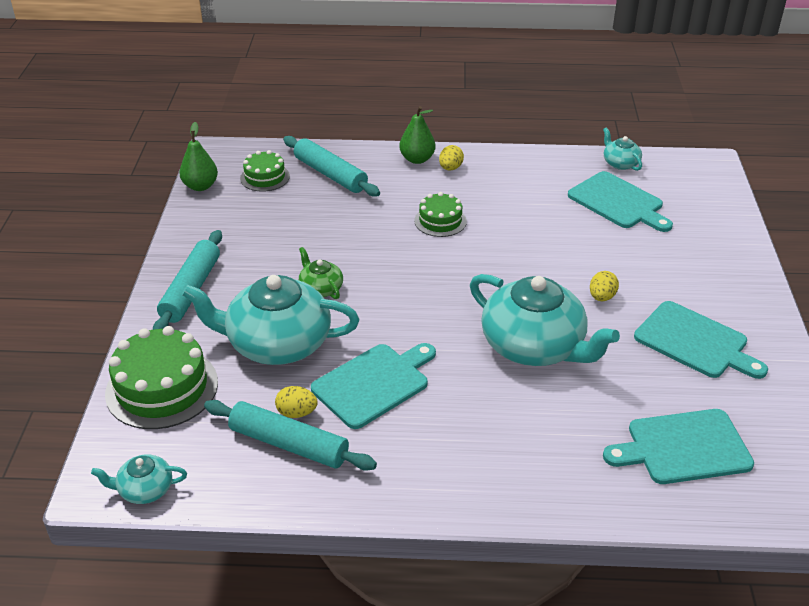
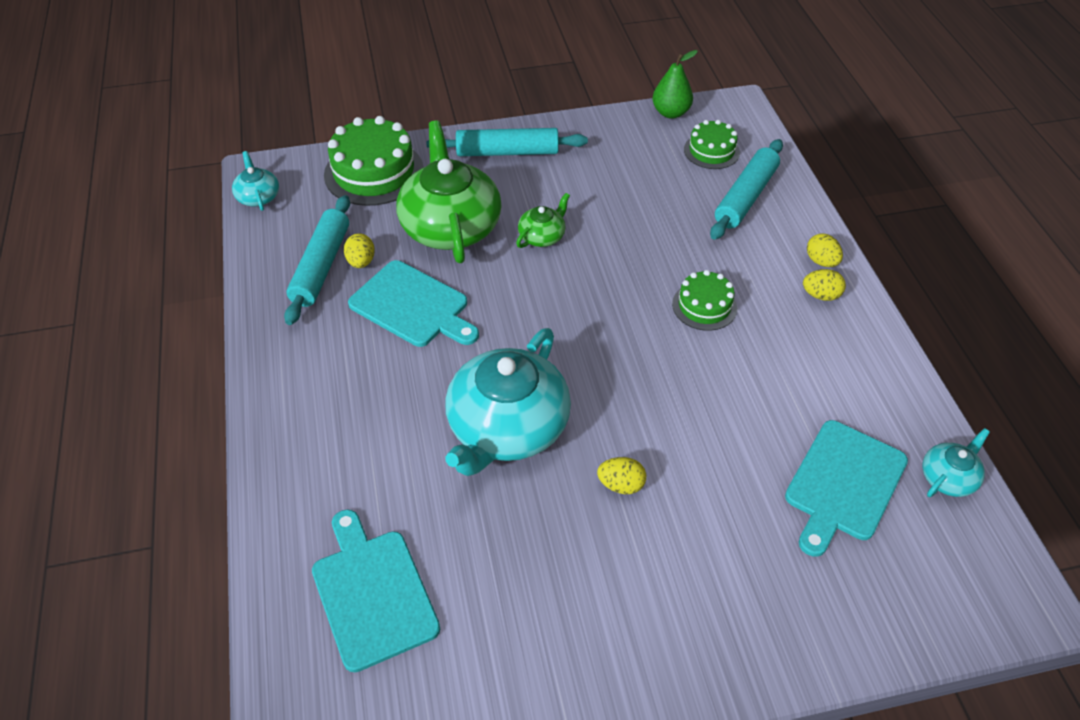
camera: 75 degrees right, 10 degrees up
(277, 343) = (450, 226): turquoise teapot -> green teapot
(417, 159) = (821, 261): green pear -> yellow egg
(695, 342) = (567, 598): turquoise cutting board -> none

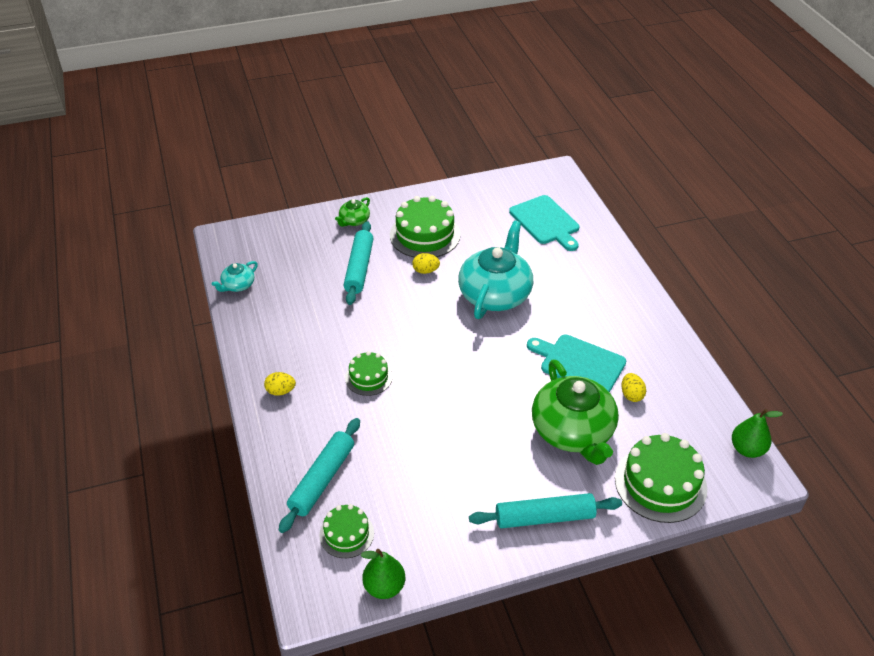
camera: 175 degrees right, 5 degrees down
(258, 197) = (747, 449): turquoise teapot -> green pear
(321, 266) = (659, 389): turquoise rolling pin -> turquoise rolling pin (359, 268)
(542, 236) = (496, 427): green teapot -> green teapot (354, 221)
(620, 575) = (425, 235): none -> green cake
(821, 261) = (272, 419): yellow egg -> none
(843, 484) = (299, 279): turquoise cutting board -> none

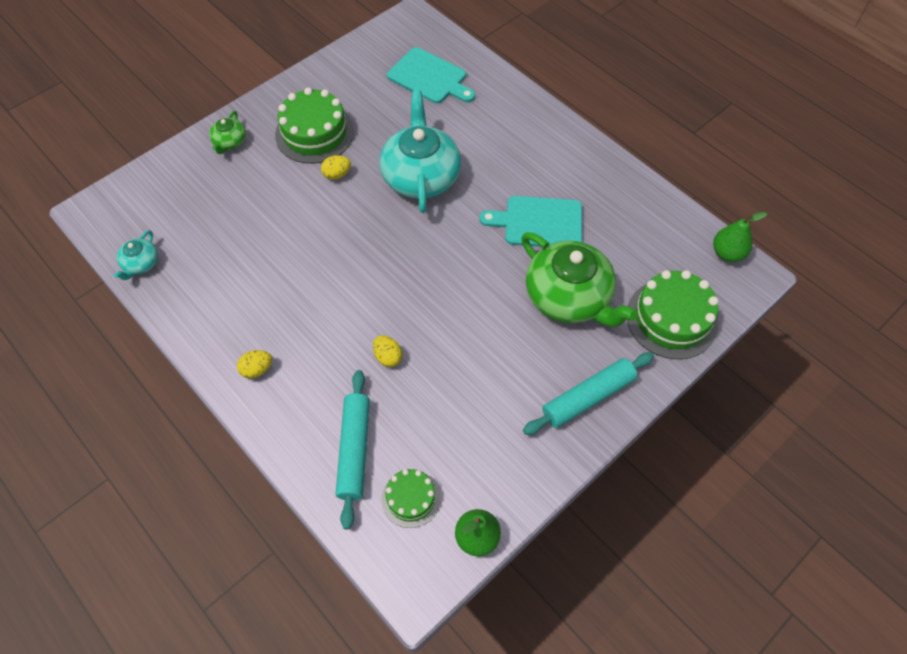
camera: 25 degrees left, 15 degrees up
(359, 268) = (265, 196): turquoise rolling pin -> none
(368, 377) = (341, 317): green cake -> none
(631, 395) = (602, 237): yellow egg -> yellow egg (388, 357)

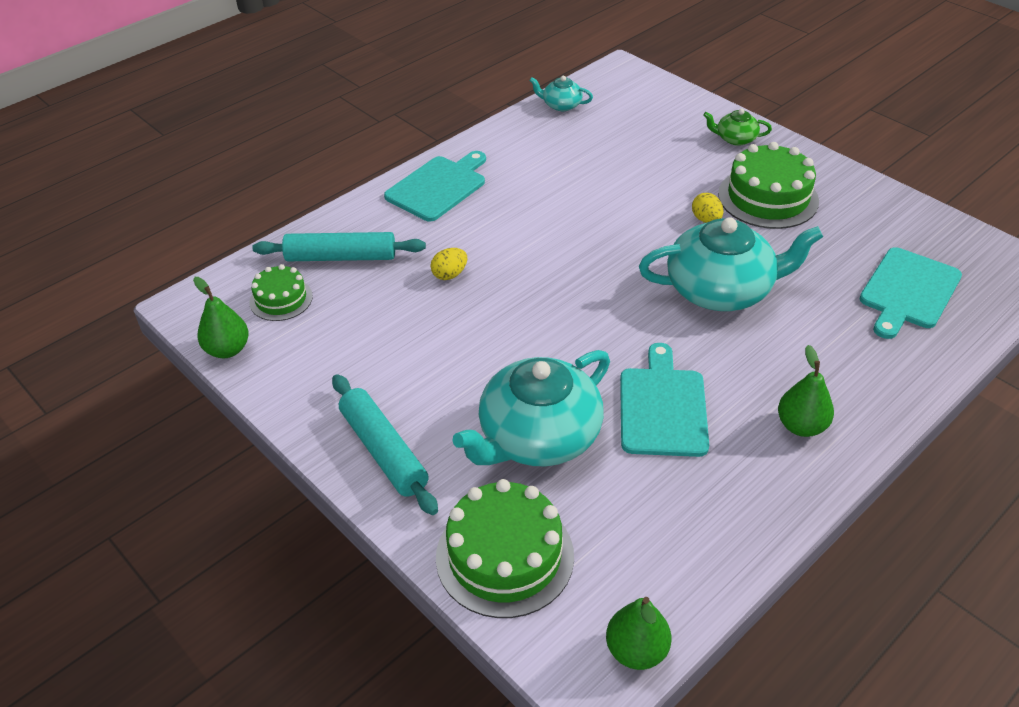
camera: 90 degrees right, 15 degrees down
(257, 369) = (438, 187): yellow egg -> turquoise cutting board
(553, 153) = (801, 426): none -> green pear
(569, 297) = (538, 437): green teapot -> turquoise teapot

